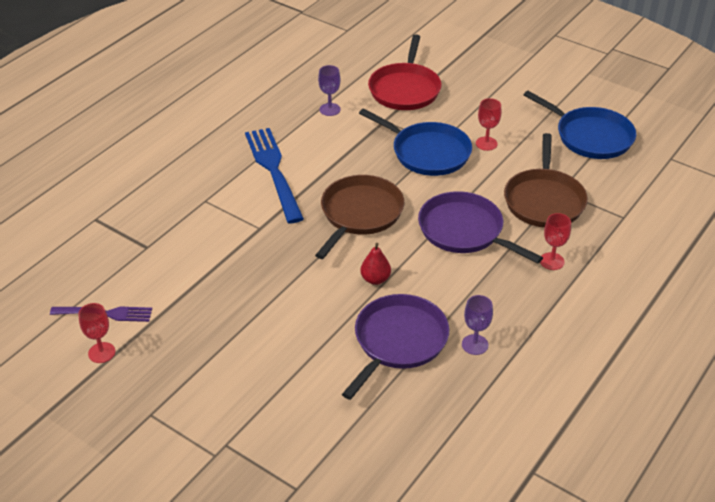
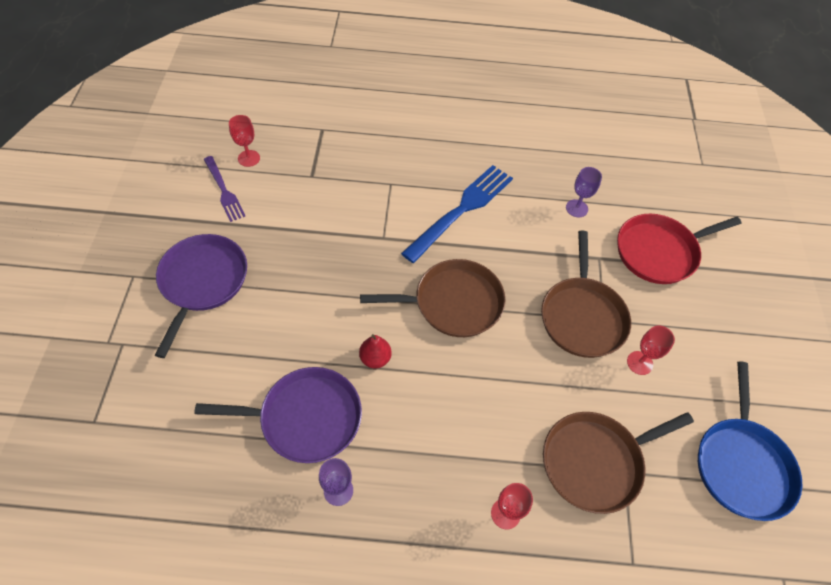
camera: 55 degrees right, 15 degrees up
(101, 352) = (182, 211): red goblet -> red goblet (249, 158)
(427, 152) = (582, 316): blue pan -> brown pan
(464, 231) = (493, 405): purple pan -> purple pan (202, 282)

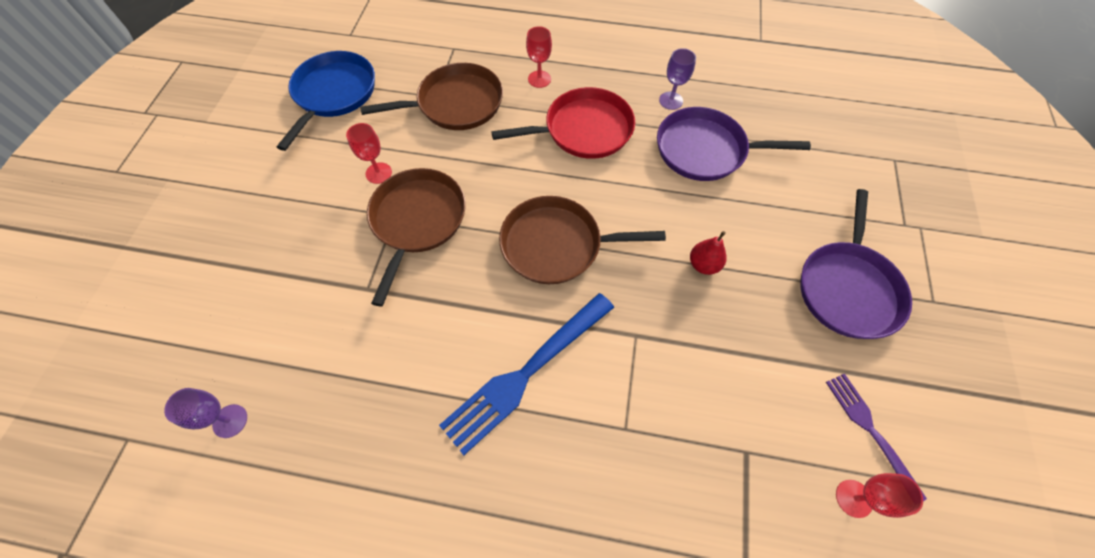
camera: 170 degrees left, 5 degrees up
(375, 358) = (643, 194): red pear -> red pear (703, 265)
(576, 208) = (363, 366): purple goblet -> purple goblet (230, 421)
(659, 252) = (286, 292): red pan -> red pan (583, 130)

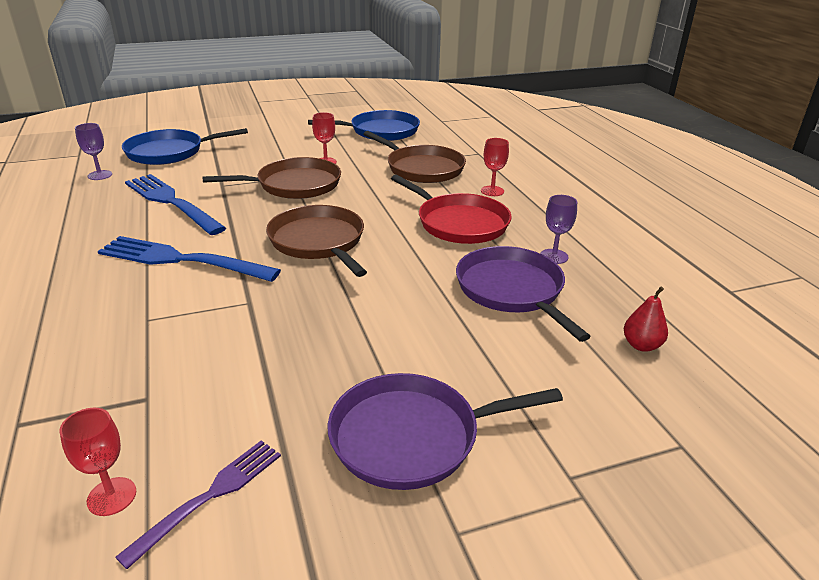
camera: 60 degrees right, 30 degrees down
(217, 320) = (169, 152): none -> blue pan
(378, 352) = (171, 202): none -> blue fork
(703, 265) = (360, 322): red pear -> red pear (641, 345)

